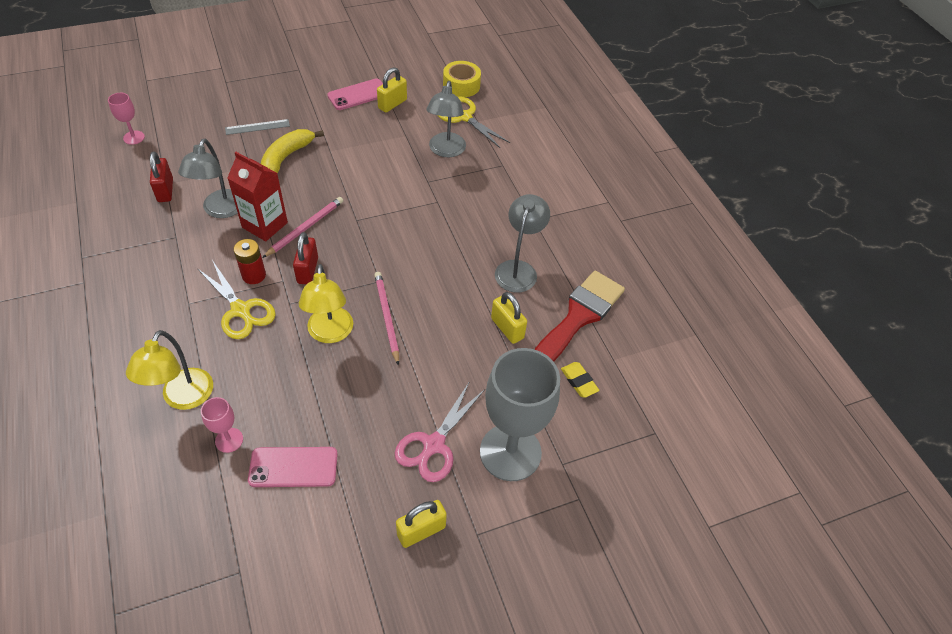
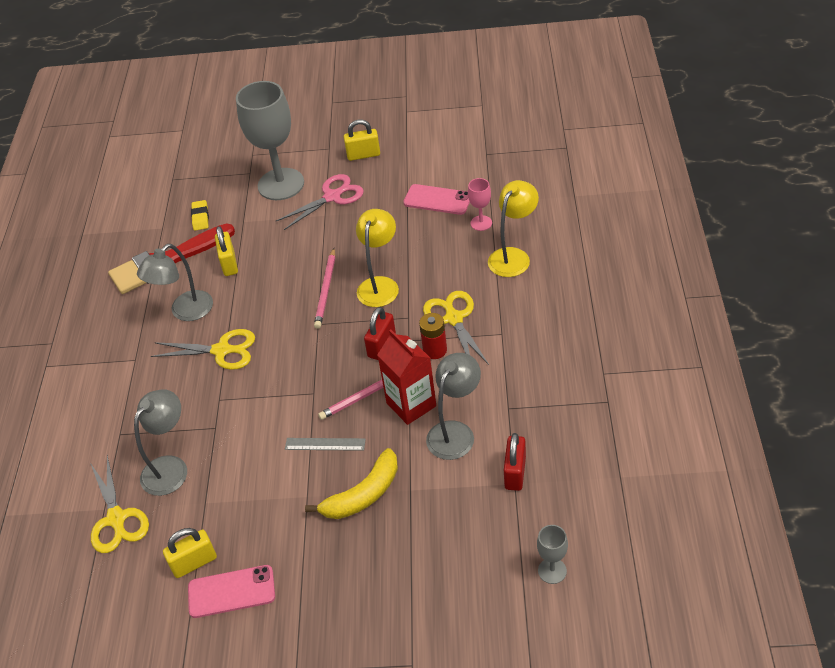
camera: 150 degrees left, 5 degrees down
(134, 137) = (552, 571): pink goblet -> grey goblet
(257, 127) = (386, 556): grey ruler -> grey ruler (325, 444)
(459, 240) = (222, 351): none -> yellow scissors
(461, 85) = (83, 580): yellow tape -> none

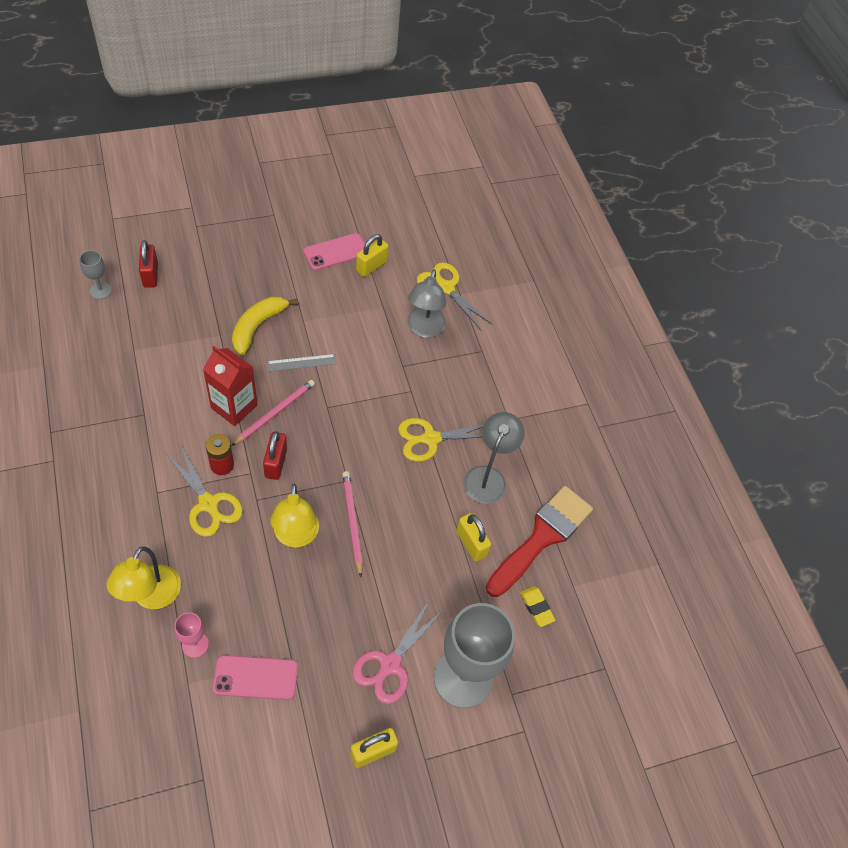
camera: 150 degrees right, 10 degrees up
(455, 432) = (189, 386): grey lamp -> none
(515, 473) = (133, 358): red padlock -> red padlock (150, 275)

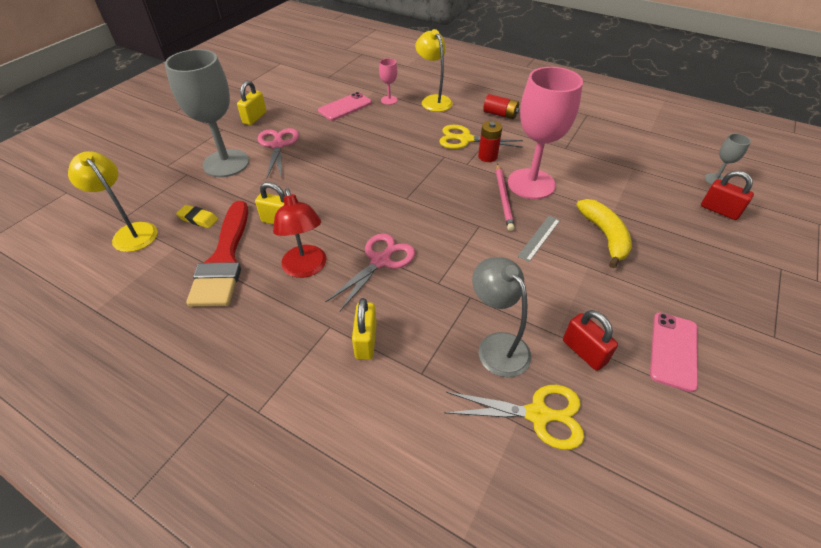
camera: 145 degrees right, 10 degrees down
(124, 508) = (500, 114): none -> red battery
(234, 407) = (531, 184): red carton -> pink goblet
(276, 463) = (461, 176): red padlock -> red padlock (584, 352)
(296, 536) = (398, 156): yellow lamp -> yellow lamp (131, 232)
(352, 522) = (374, 182): pink pencil -> none
(371, 266) = (627, 367): yellow padlock -> yellow padlock (365, 341)
(430, 438) = (381, 261): yellow scissors -> pink scissors
(488, 477) = (306, 268): grey lamp -> red lamp

